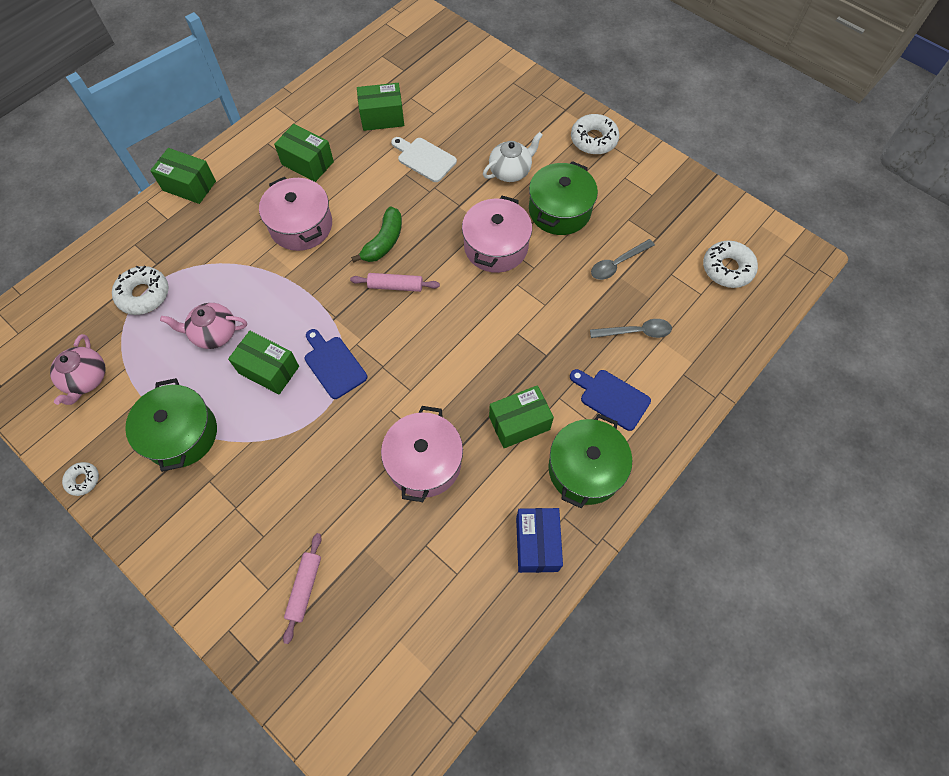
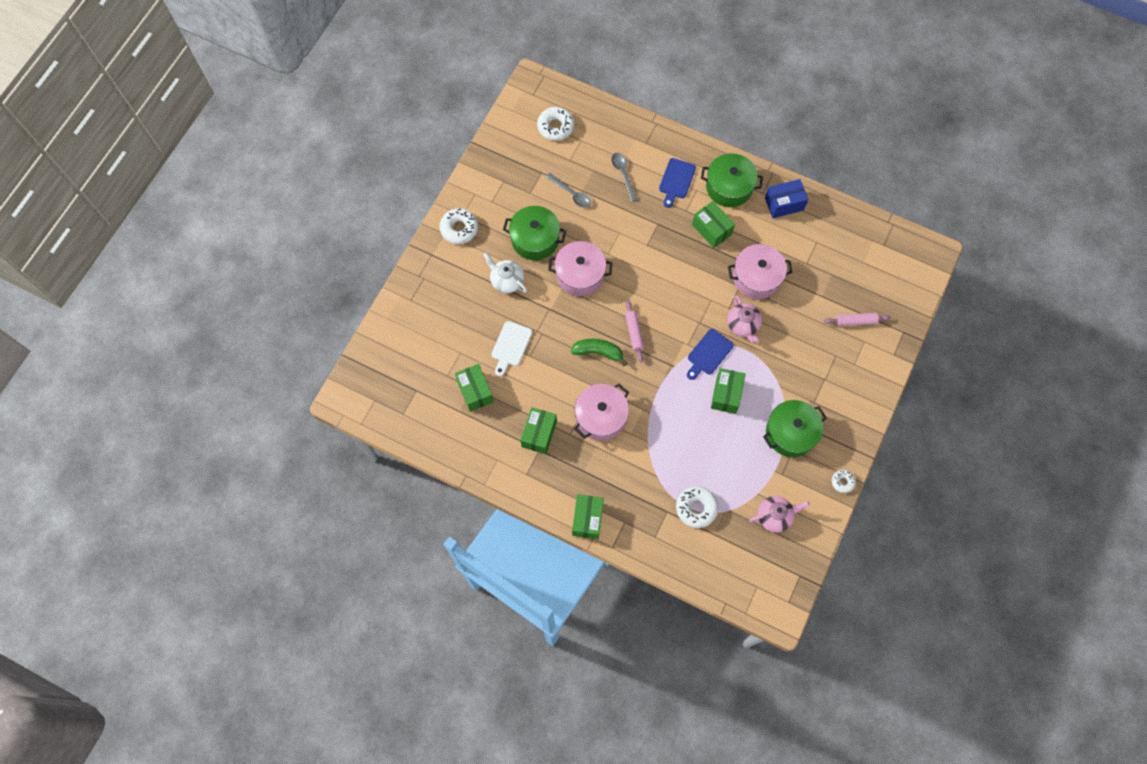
camera: 105 degrees left, 5 degrees up
(214, 334) = (711, 443): pink teapot -> pink teapot (743, 325)

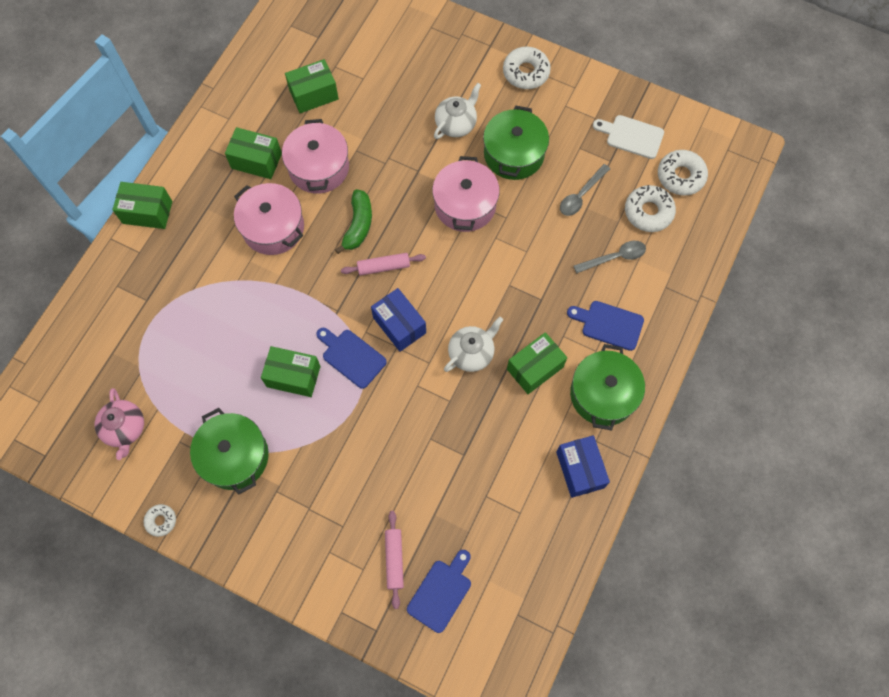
camera: 90 degrees right, 0 degrees up
(510, 346) = (369, 129): white cutting board -> white cutting board (631, 136)
(682, 320) = (399, 325): none -> blue box
(696, 508) = (146, 334): white donut -> white donut (648, 212)
(702, 271) = (471, 353): none -> white teapot
(743, 325) = (391, 402): pink teapot -> none
(756, 277) = (462, 424): pink pot -> pink pot (319, 167)
(874, 291) = (441, 592): none -> blue cutting board

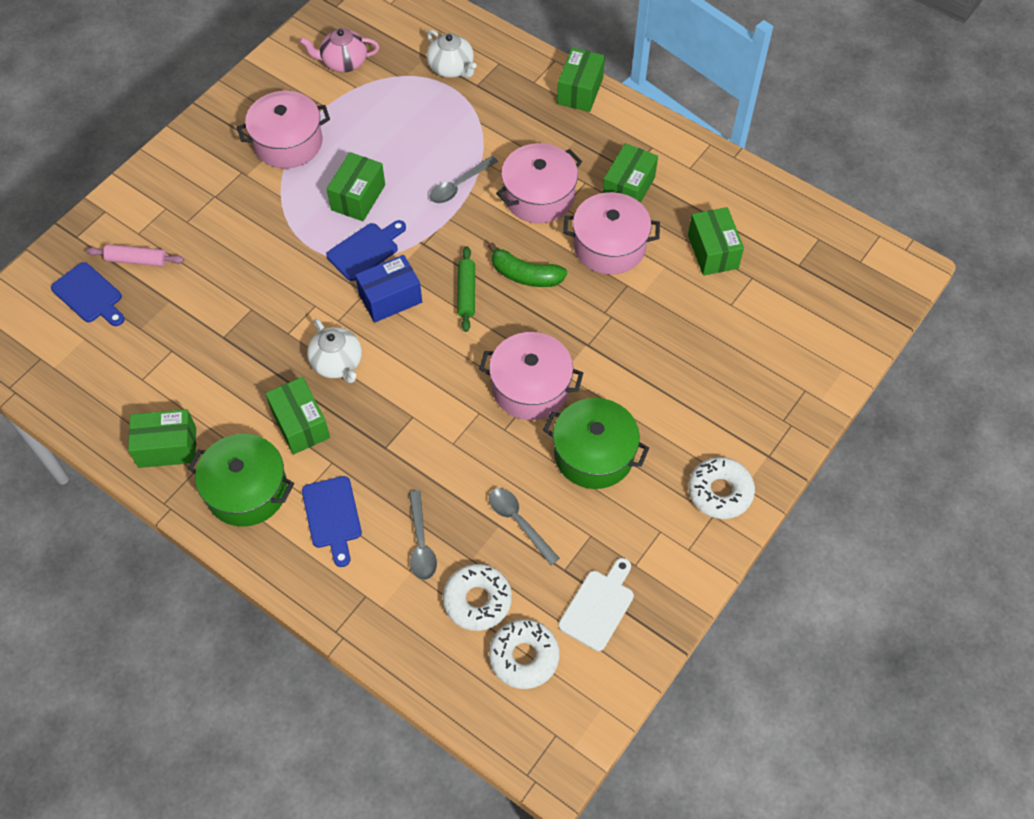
camera: 100 degrees right, 10 degrees down
(161, 521) = (244, 84): white donut -> none
(235, 456) = (288, 143): green pot -> pink pot
(269, 293) = (459, 185): none -> grey spoon
(383, 267) = (466, 293): pink rolling pin -> green rolling pin
(456, 124) = (649, 396): white teapot -> white teapot (451, 68)
(580, 470) = (167, 447): blue box -> green box
(609, 324) = (332, 516): blue cutting board -> blue cutting board turned 135 degrees clockwise

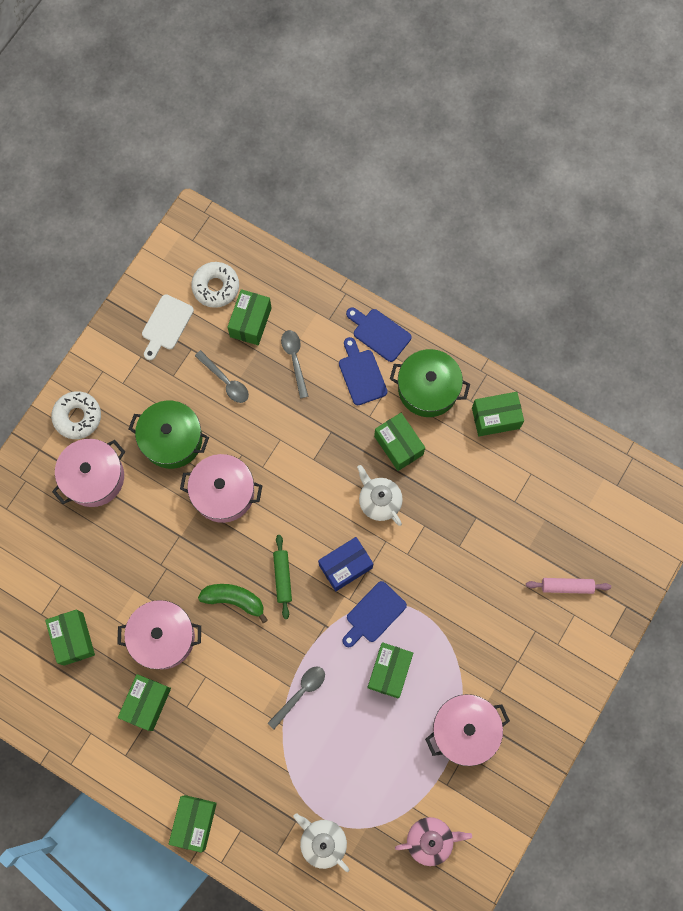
camera: 175 degrees right, 15 degrees up
(89, 295) = (596, 548): blue cutting board -> blue cutting board (379, 333)
(477, 600) = (250, 322): white donut -> green box
(539, 196) = (227, 687): pink pot -> pink pot (94, 477)

